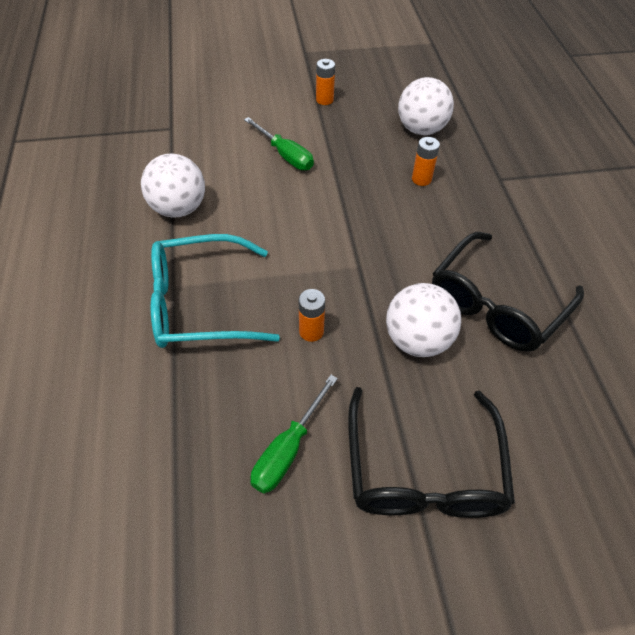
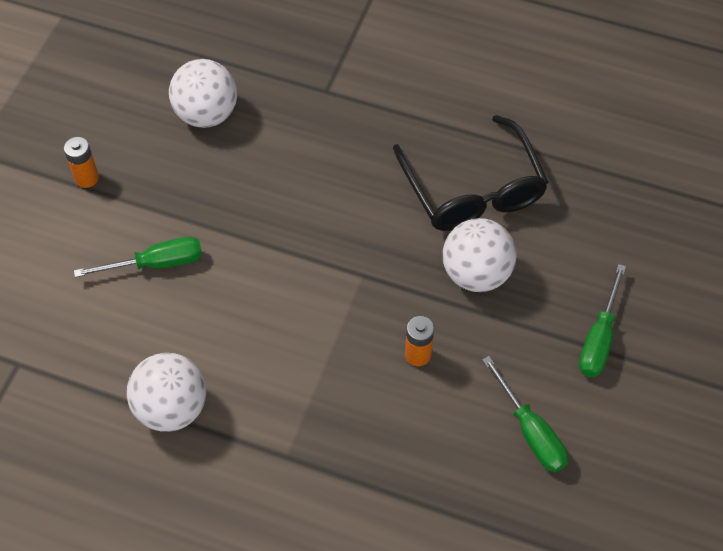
camera: 60 degrees left, 5 degrees up
(201, 303) = (326, 438): turquoise glasses -> none
(421, 179) = (281, 157): orange battery -> none
(423, 469) = (599, 338): black glasses -> green screwdriver

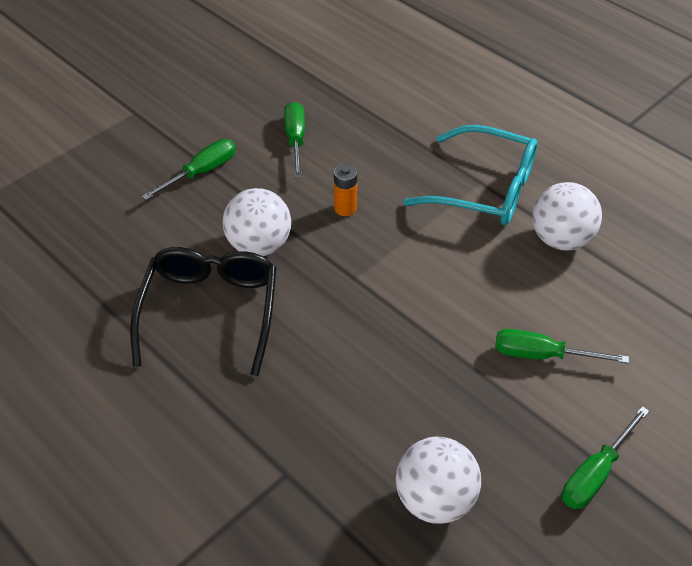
camera: 155 degrees left, 10 degrees down
(87, 178) = (595, 473): orange battery -> green screwdriver
(279, 447) = (484, 189): none -> turquoise glasses

